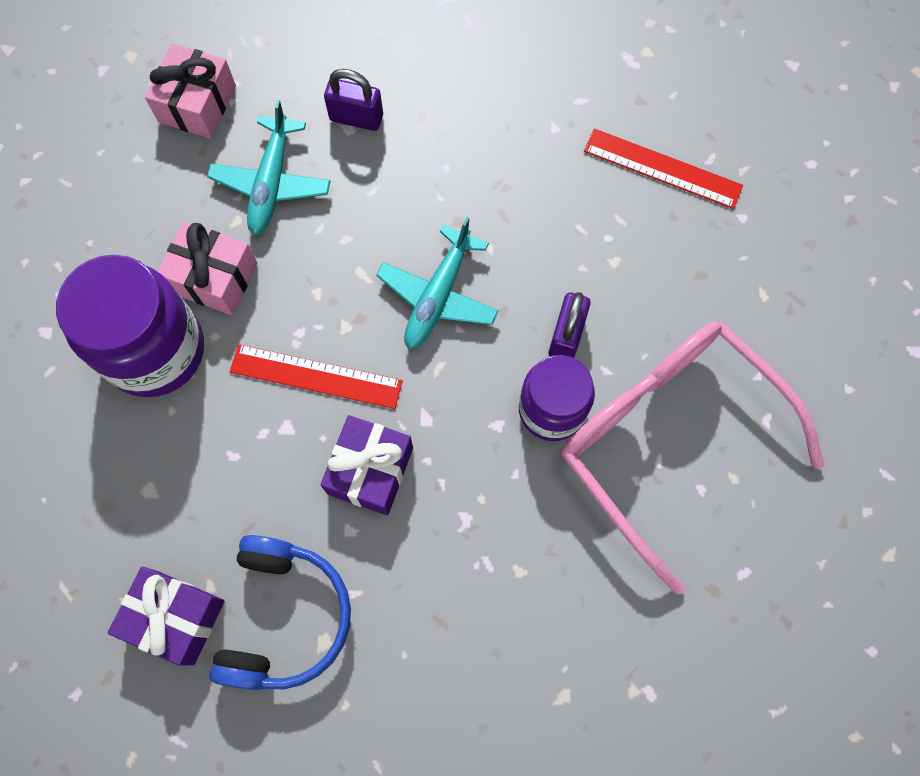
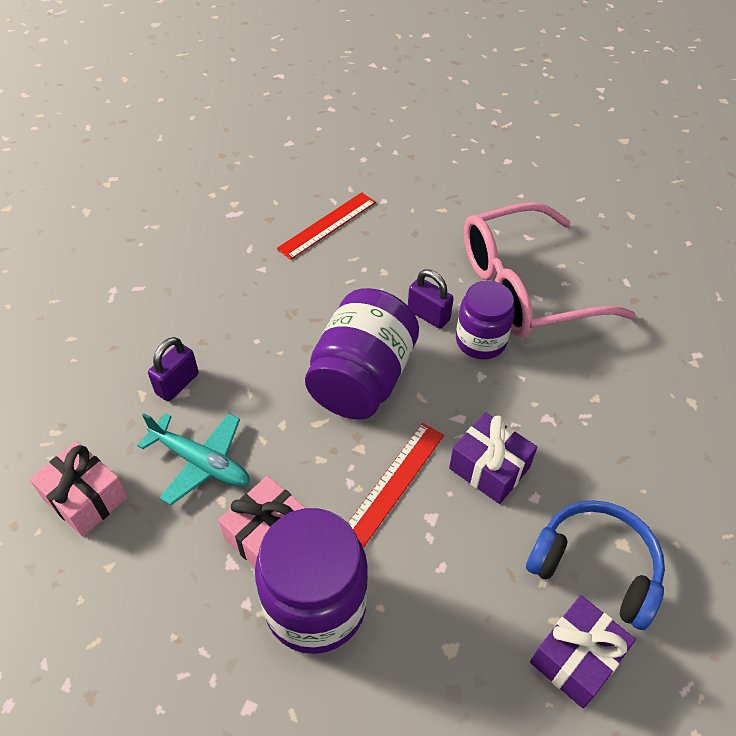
camera: 70 degrees left, 20 degrees down
(438, 296) = (362, 378): turquoise plane -> purple jar

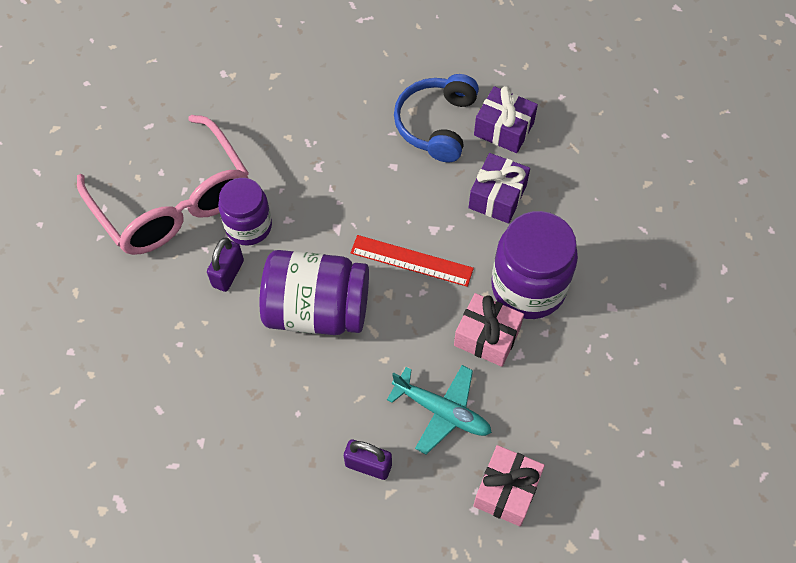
camera: 105 degrees left, 10 degrees up
(201, 462) = (442, 411): turquoise plane -> turquoise plane turned 105 degrees clockwise
(327, 225) = (121, 397): red ruler -> none
(489, 468) = (377, 199): purple gift -> purple gift (497, 196)

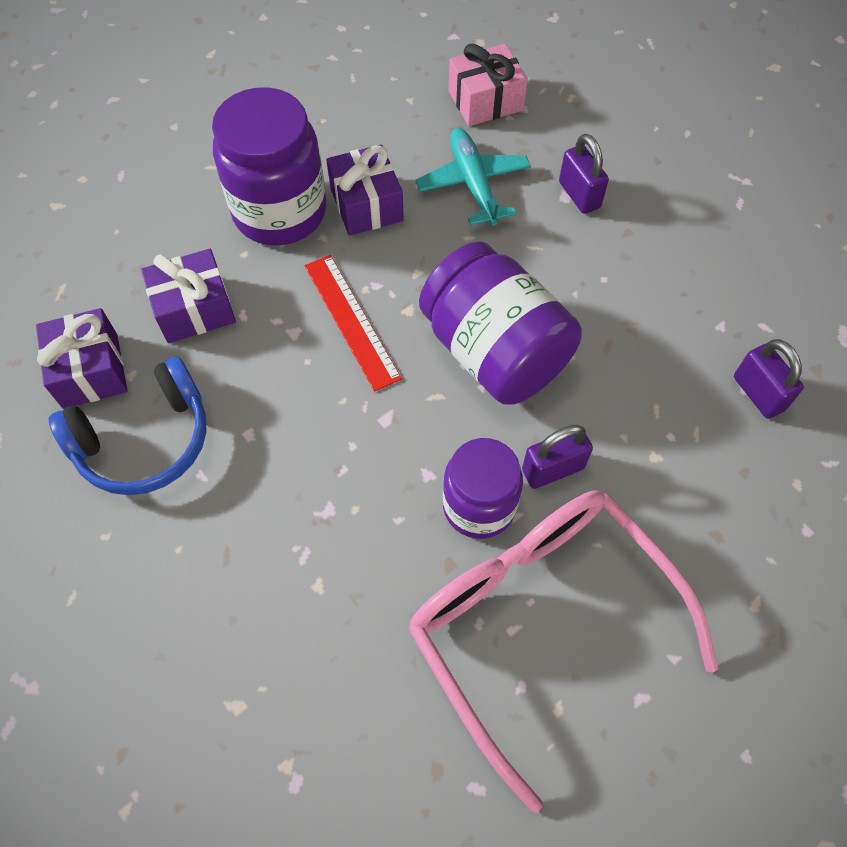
camera: 135 degrees left, 0 degrees up
(147, 413) = (758, 393): none -> purple padlock
(174, 202) = (540, 622): pink glasses -> pink glasses turned 45 degrees counterclockwise
(487, 337) = (366, 205): pink gift -> purple gift

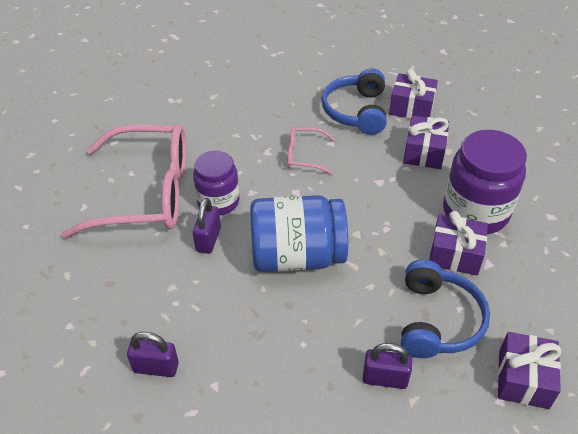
camera: 125 degrees right, 15 degrees down
(302, 453) = (304, 155): none -> pink glasses
(351, 321) = (368, 207): red ruler -> none
(473, 184) = (437, 320): turquoise plane -> blue headphones
(485, 101) = (523, 379): pink gift -> purple gift
(494, 352) = (297, 256): purple jar -> blue jar

